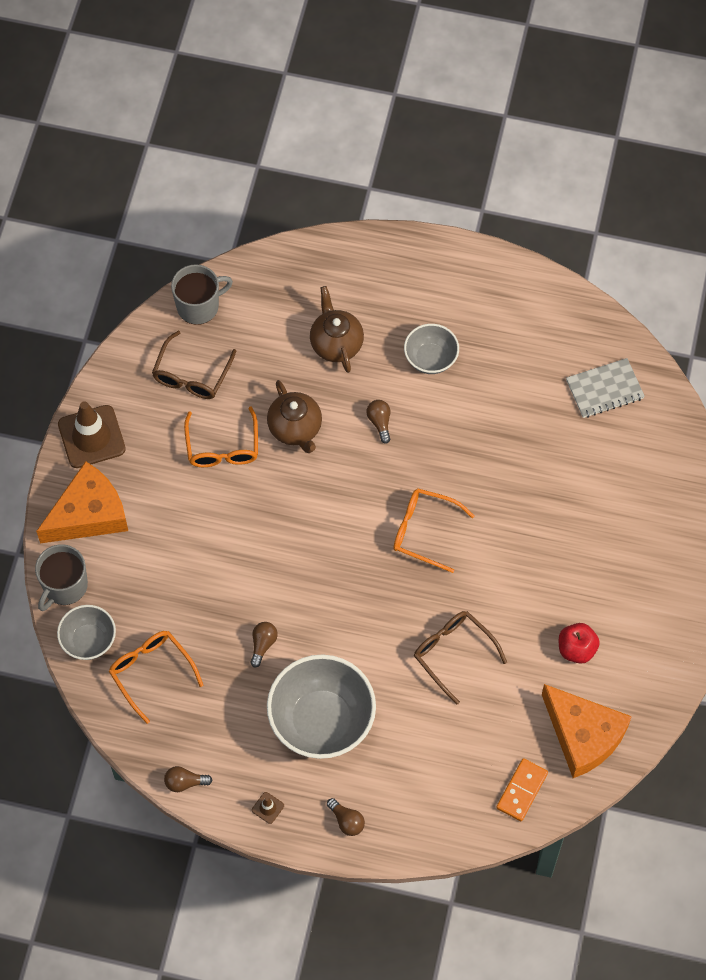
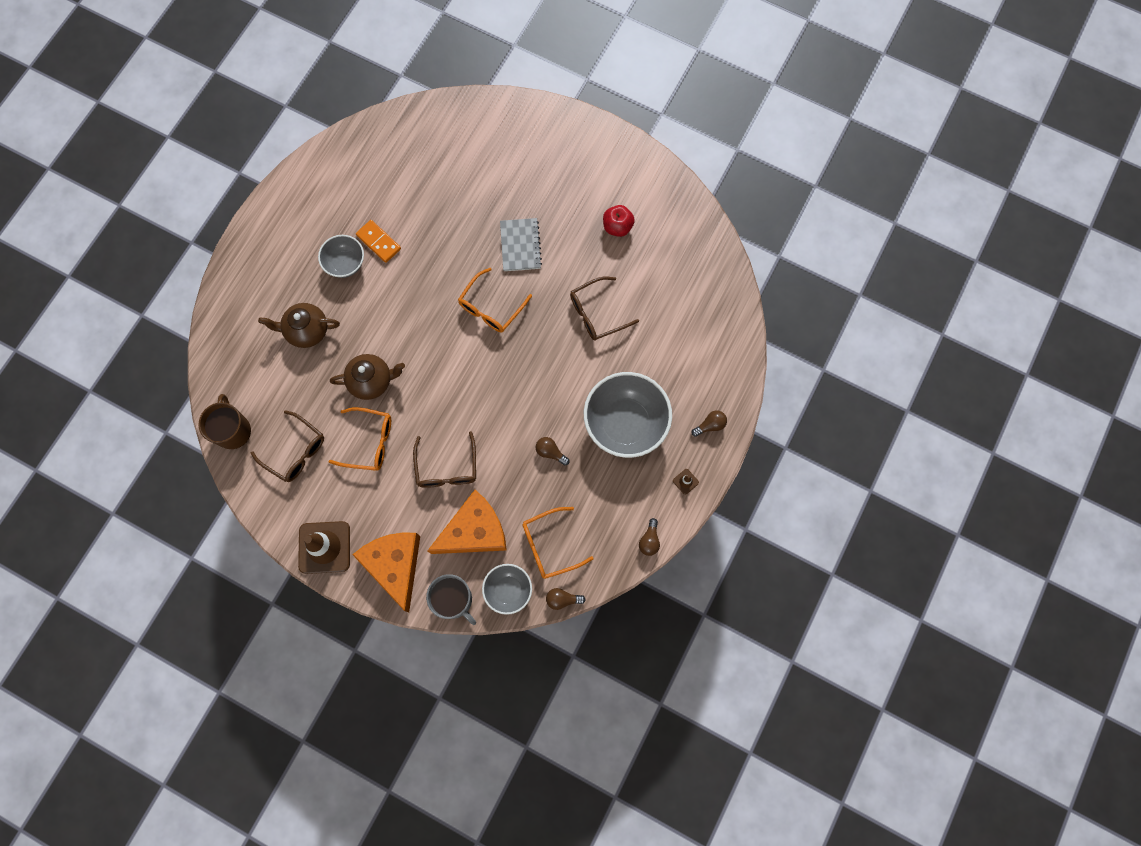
camera: 75 degrees left, 10 degrees up
(199, 306) = (233, 430): grey mug -> brown mug
(214, 537) = (447, 468): none -> brown glasses
(380, 422) = (388, 316): brown light bulb -> brown light bulb (562, 599)
(521, 790) = (716, 295): orange domino -> orange domino (378, 242)
(583, 735) = (685, 241): orange cheese -> orange cheese (474, 531)
(604, 389) = (414, 148): grey notebook -> grey notebook (520, 245)

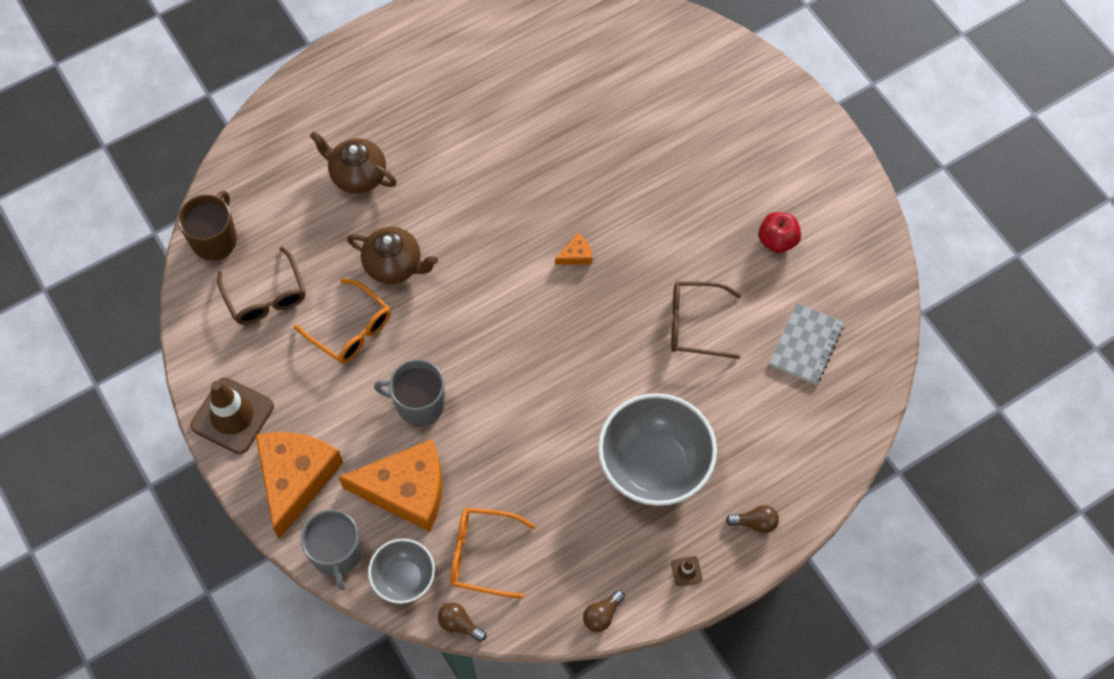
camera: 30 degrees right, 10 degrees down
(345, 263) = (443, 126): grey bowl -> none
(378, 242) = (493, 122): orange domino -> none
(447, 468) = (419, 403): brown glasses -> grey mug
(491, 307) = (576, 255): orange glasses -> orange cheese
(520, 245) = (651, 204): grey notebook -> grey notebook (806, 345)
(550, 452) = (547, 450): brown light bulb -> none

